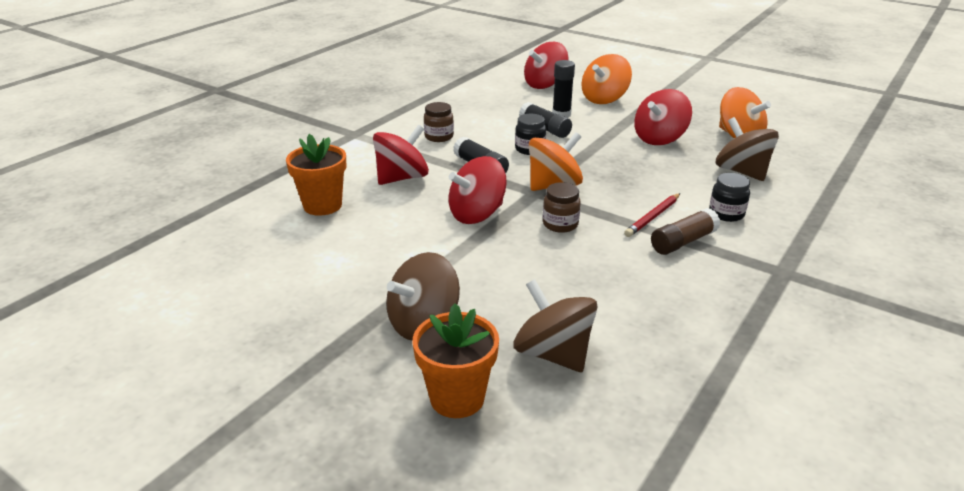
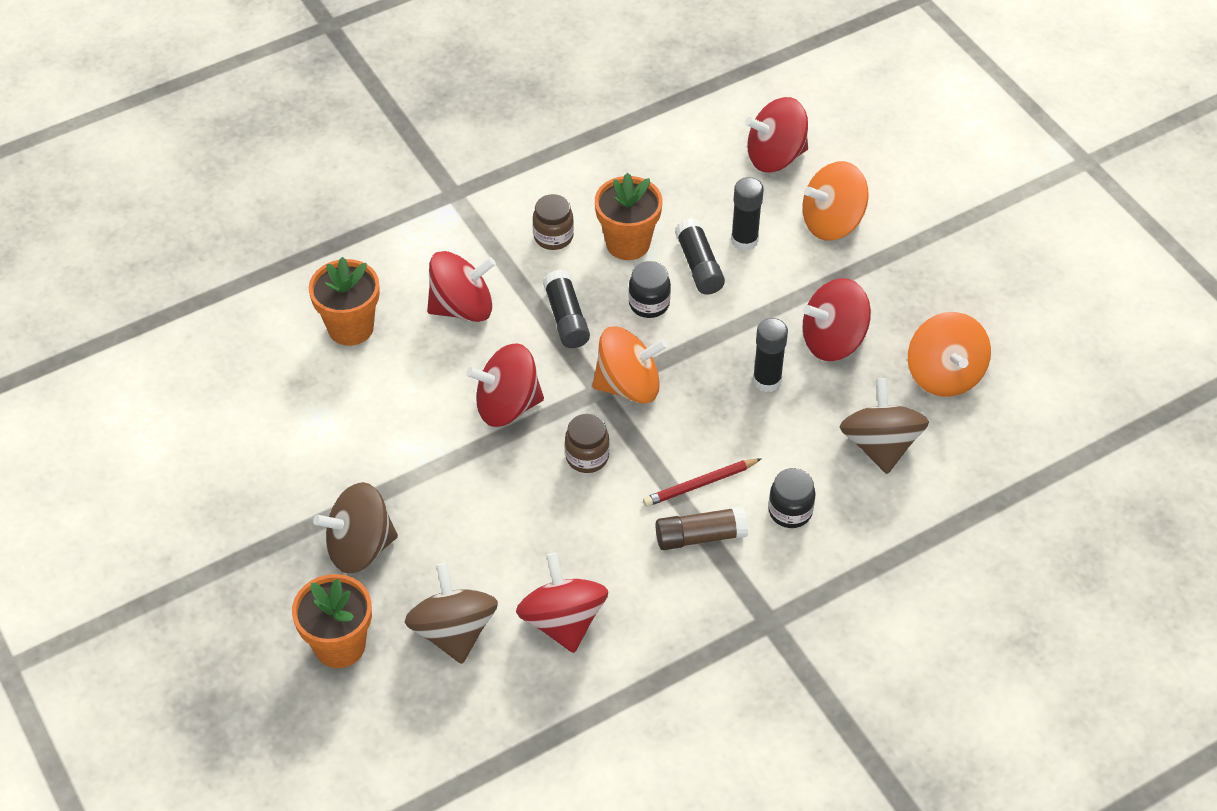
camera: 25 degrees right, 20 degrees up
(490, 130) = (628, 243): none -> orange flower pot
(636, 318) = (563, 621): none -> red spinning top
(640, 162) = (767, 380): none -> black glue stick

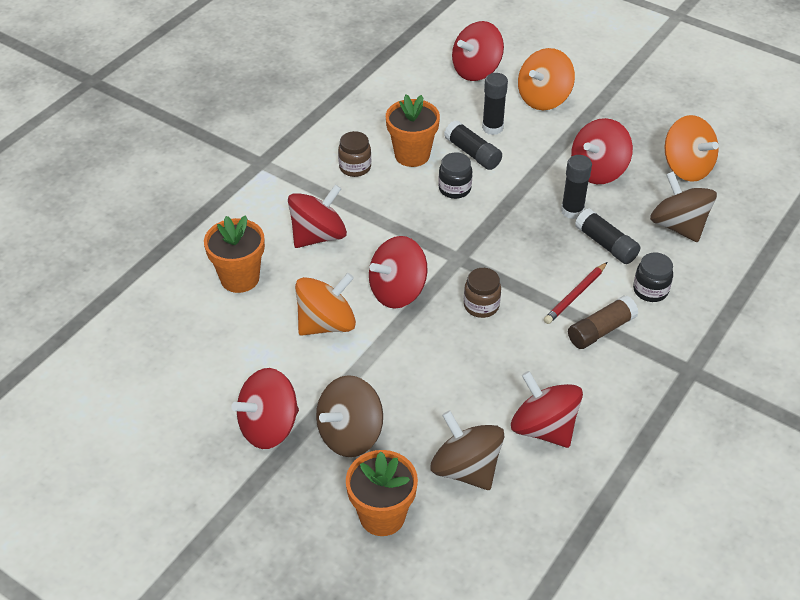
camera: 25 degrees left, 5 degrees down
(285, 506) = (269, 427): none -> red spinning top
(566, 318) = (401, 218): black glue stick -> black glue stick (606, 244)
(628, 385) = (477, 247): orange spinning top -> orange spinning top (326, 324)

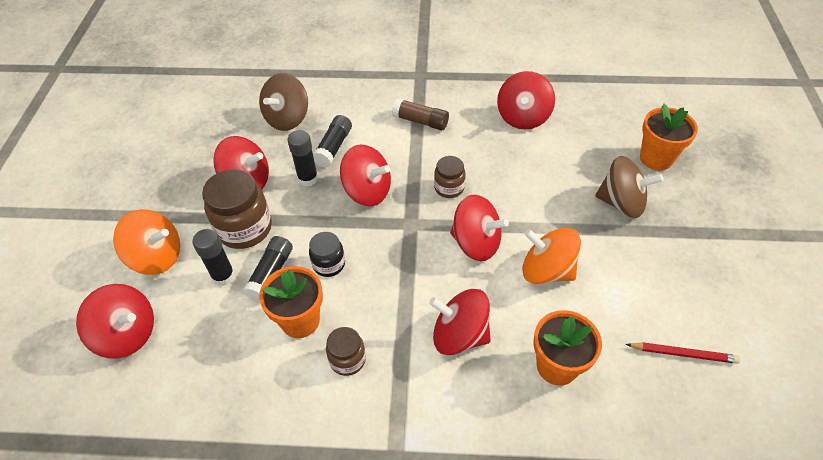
camera: 120 degrees left, 5 degrees up
(269, 427) = (663, 250): red spinning top -> red spinning top (367, 191)
(466, 469) = (586, 137): brown spinning top -> none
(537, 153) = (244, 228): none -> brown jar
(575, 295) = (398, 144): red pencil -> red pencil (683, 354)
(650, 290) = (364, 111): black jar -> none
(686, 168) = (214, 134): orange spinning top -> none

